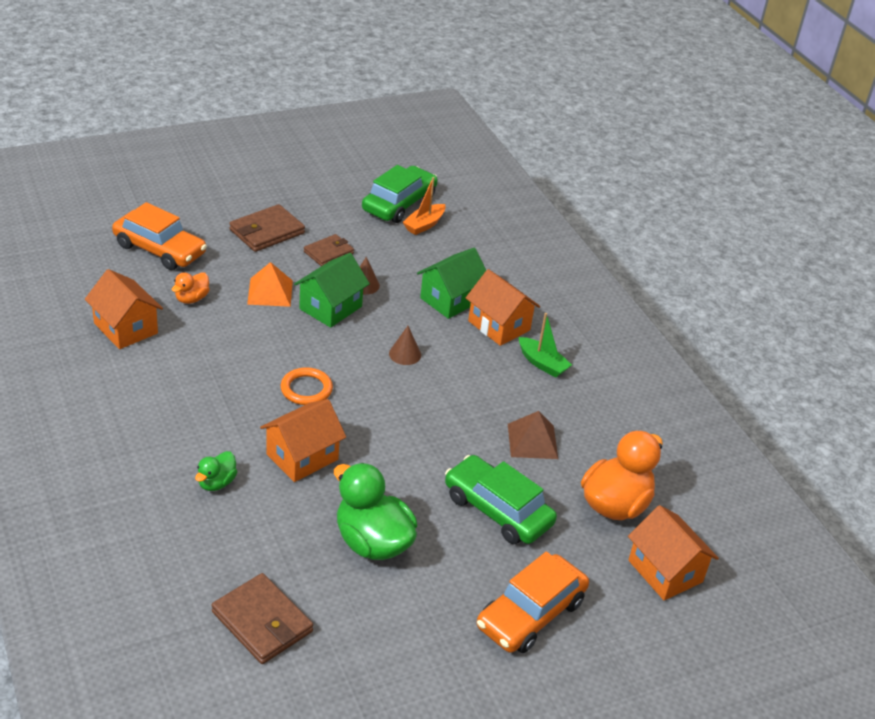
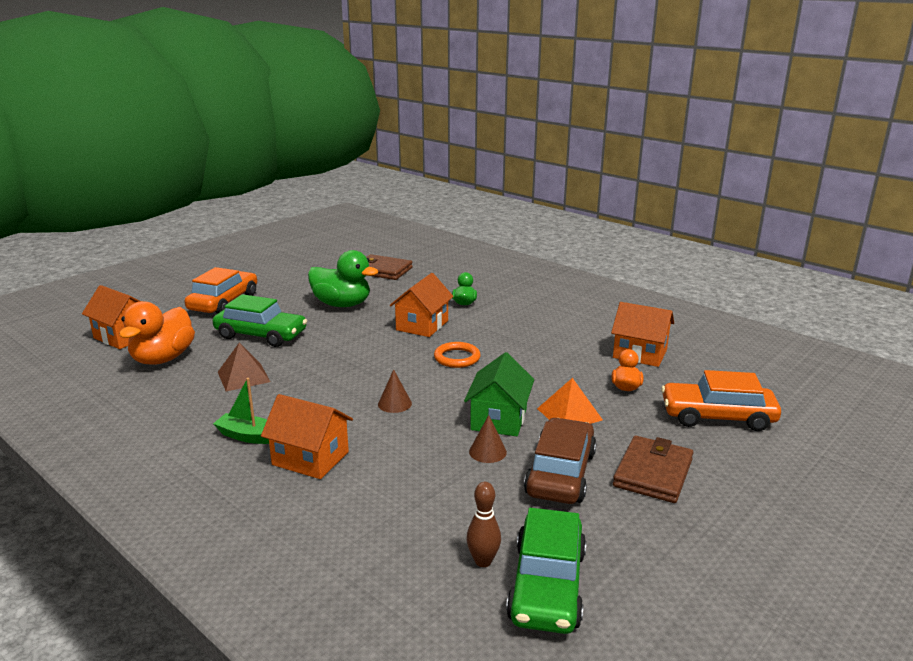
camera: 160 degrees right, 15 degrees down
(328, 253) = (560, 473): brown wallet -> brown car
(424, 225) = (483, 561): orange boat -> brown bowling pin
(450, 300) = (381, 468): green house -> none

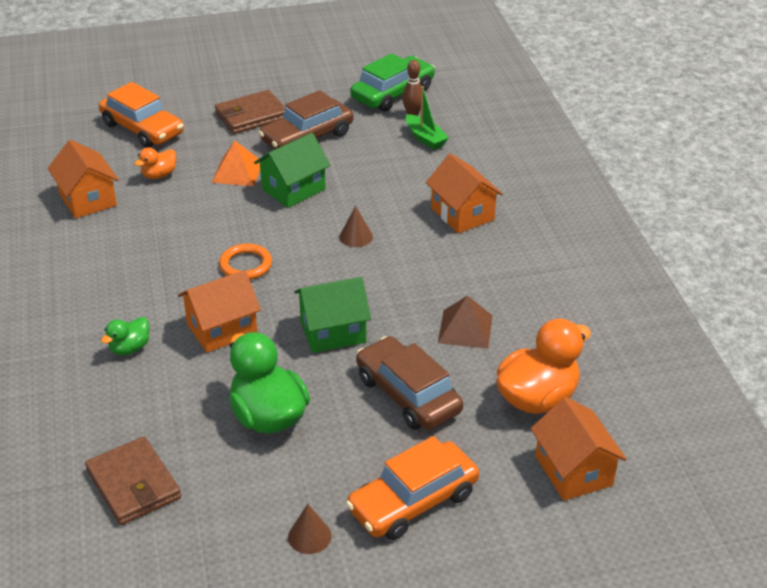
camera: 145 degrees left, 15 degrees up
(248, 436) = (498, 253): green boat -> green boat (425, 138)
(261, 335) = (408, 394): green car -> brown car
(345, 346) = (333, 331): none -> green house
(487, 452) = (334, 169): brown cone -> brown cone (309, 536)

